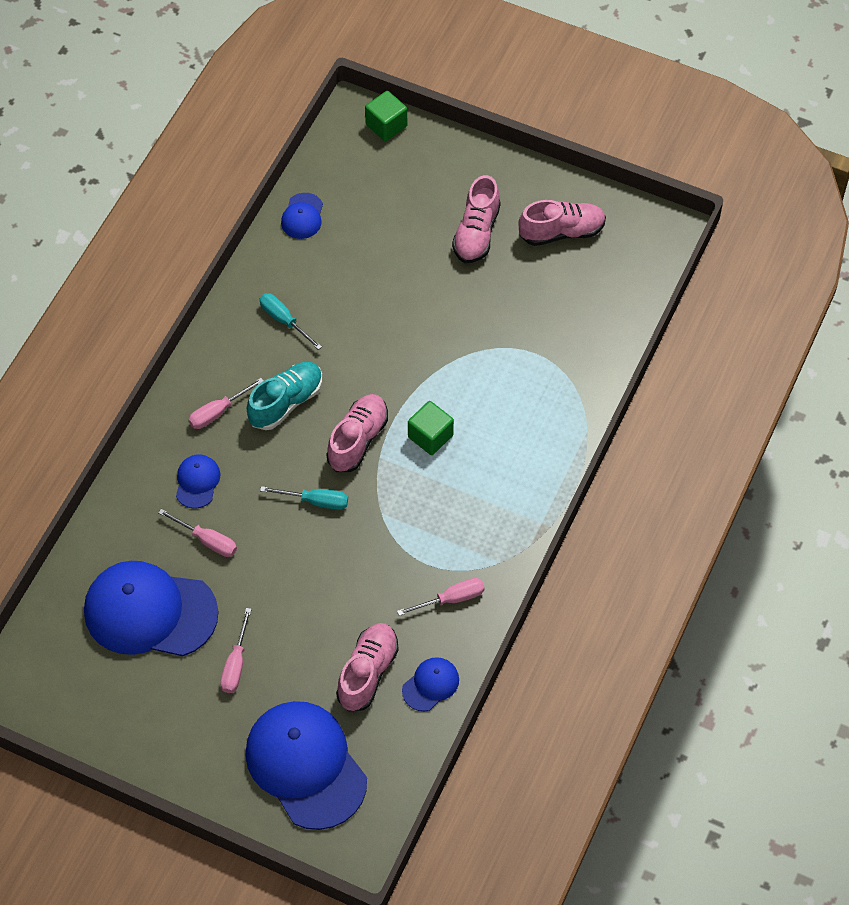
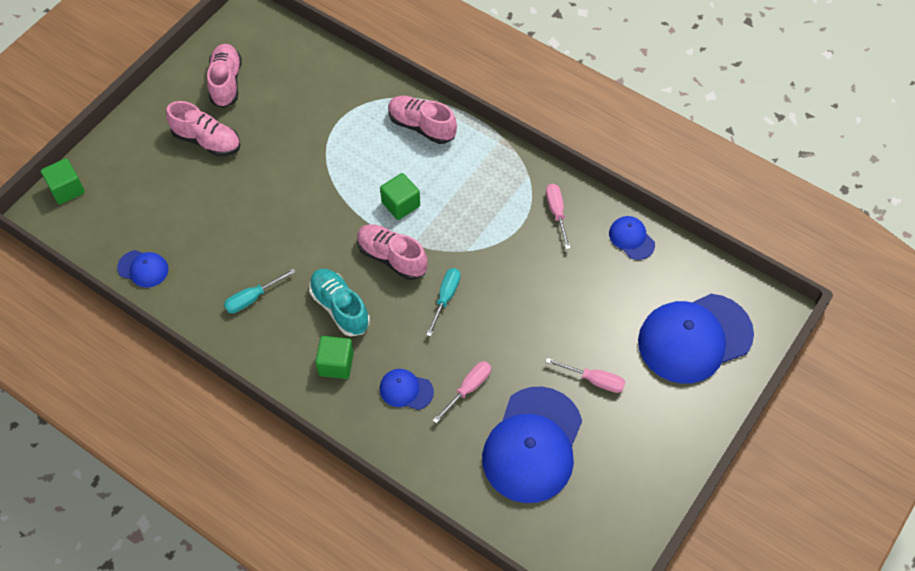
camera: 80 degrees left, 0 degrees up
(218, 412) = (336, 364): pink screwdriver -> green cube
(368, 673) = (615, 281): pink shoe -> pink shoe (421, 126)

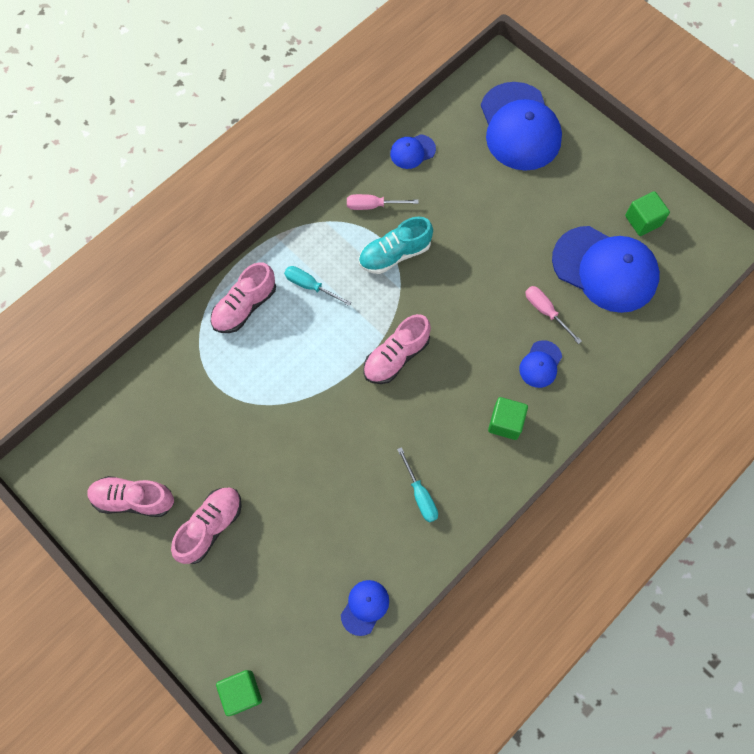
camera: 80 degrees left, 10 degrees up
(340, 308) = (444, 412): turquoise shoe -> turquoise shoe (394, 254)
(400, 204) = (335, 340): green cube -> green cube (643, 221)
(445, 298) = (449, 315): turquoise screwdriver -> turquoise screwdriver (310, 286)
(594, 380) = (549, 210): pink screwdriver -> none

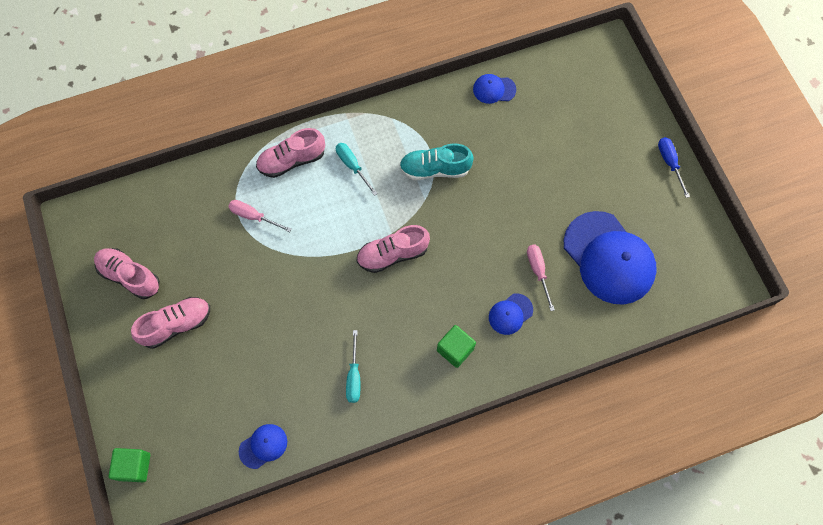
camera: 25 degrees right, 0 degrees up
(373, 206) = (437, 121): pink screwdriver -> pink screwdriver (253, 216)
(519, 127) = (597, 105): blue cap -> none
(615, 155) = (669, 163): none -> blue screwdriver
(643, 221) = (664, 230): green cube -> none

